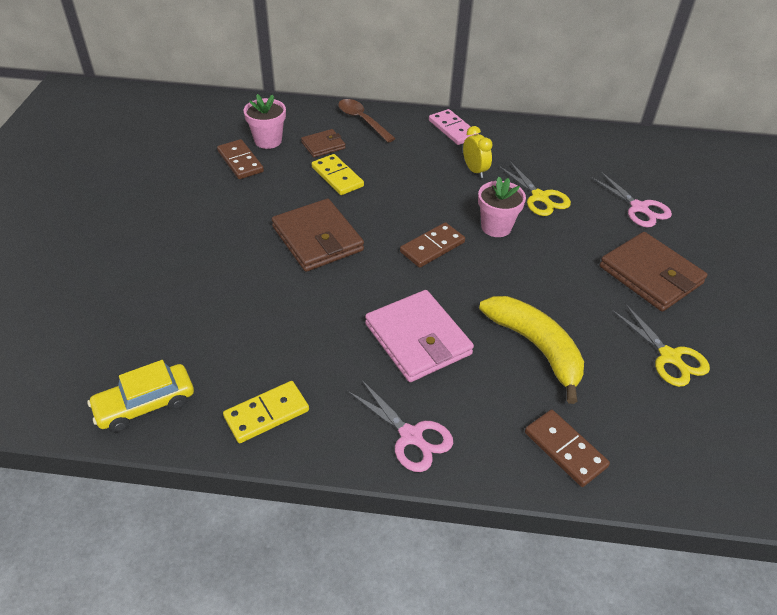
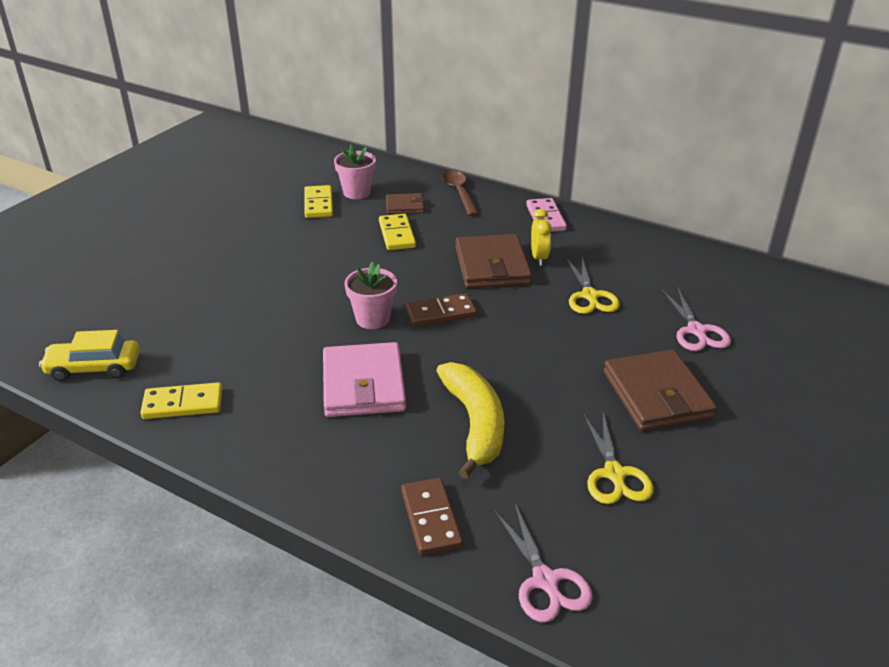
camera: 25 degrees right, 10 degrees down
(240, 161) = (318, 204): brown domino -> yellow domino
(317, 239) = (337, 280): brown wallet -> brown wallet (492, 266)
(411, 436) = (292, 460): pink scissors -> pink scissors (545, 581)
(496, 227) = (520, 311): pink flower pot -> pink flower pot (372, 319)

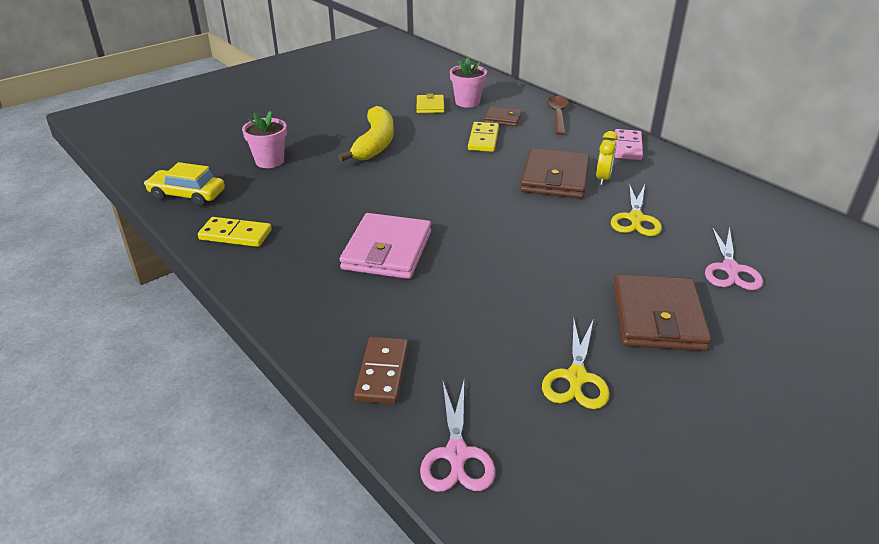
camera: 20 degrees right, 0 degrees up
(318, 204) = (430, 106): yellow domino -> yellow wallet
(372, 319) = (425, 201): pink flower pot -> pink flower pot (269, 161)
(440, 313) = (487, 207): brown domino -> none
(475, 424) = (466, 303): yellow banana -> yellow banana (375, 143)

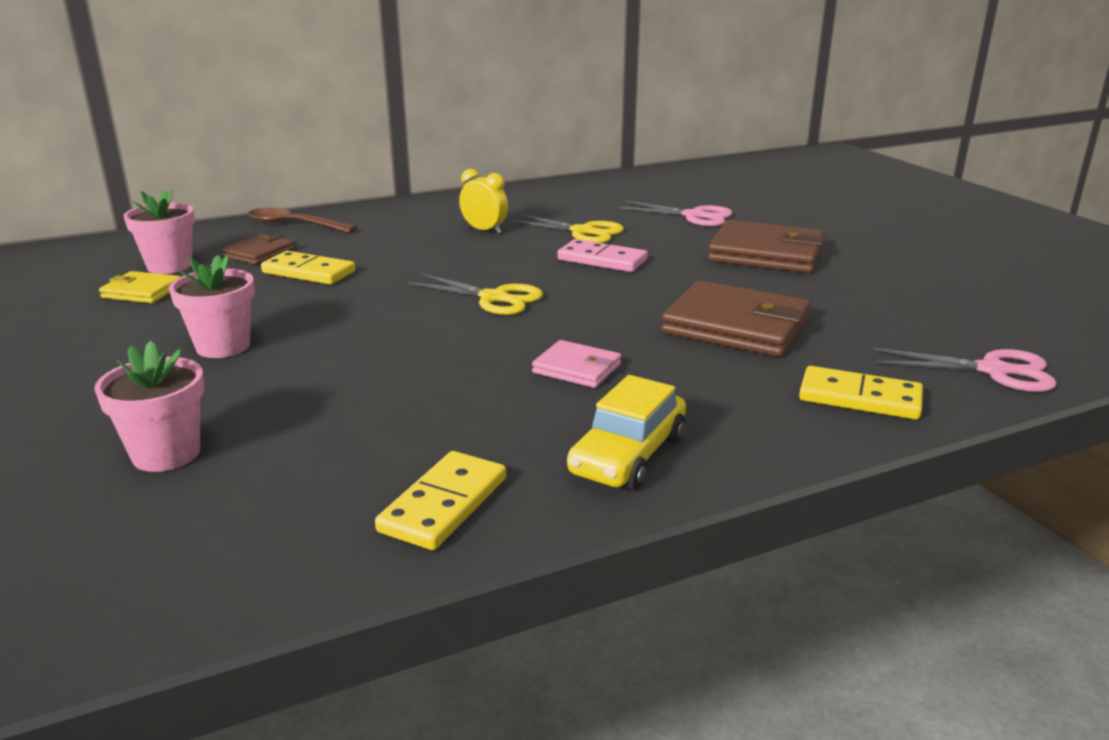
camera: 75 degrees left, 10 degrees down
(187, 195) = (215, 571): yellow car -> yellow car (628, 455)
(375, 143) = (223, 346): yellow banana -> pink flower pot
(382, 372) = (859, 398): brown domino -> yellow domino
(387, 250) = (577, 368): pink wallet -> pink wallet, size x0.53
(555, 178) = (461, 251): brown wallet -> brown wallet (736, 326)
(576, 378) = (862, 300): yellow scissors -> yellow scissors (494, 298)
(627, 147) = (421, 209): pink domino -> pink domino (602, 260)

